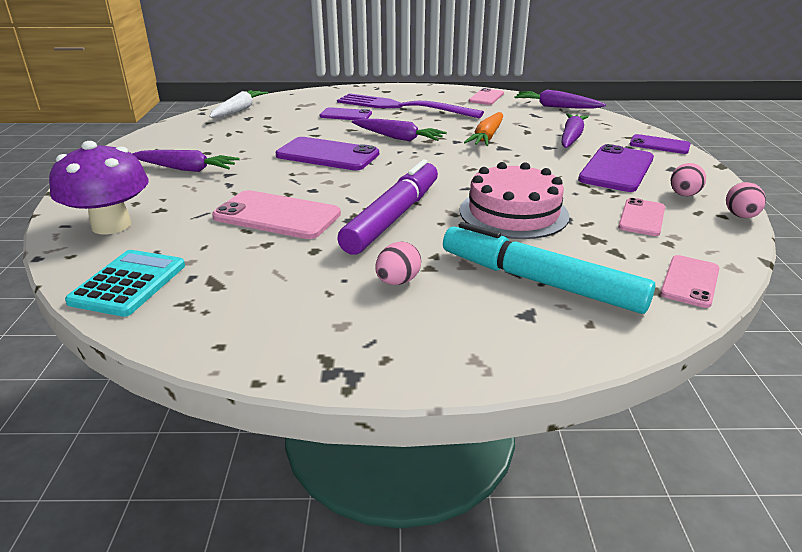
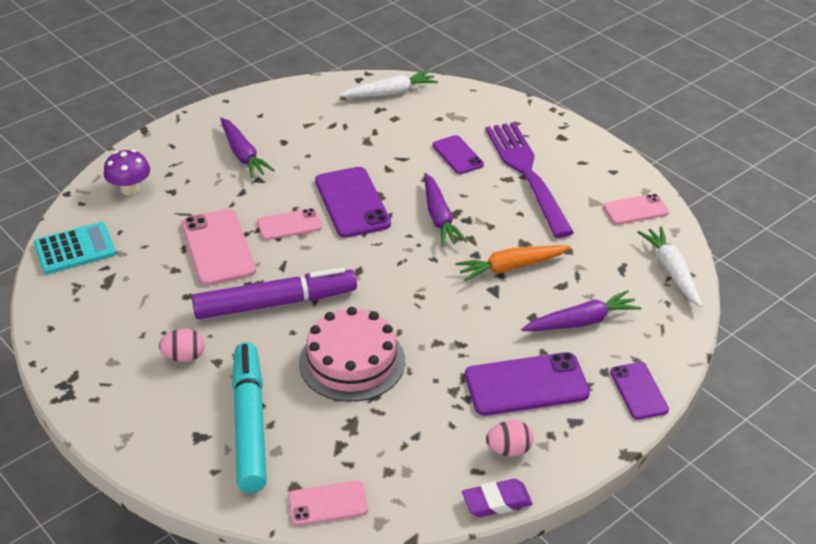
camera: 50 degrees right, 10 degrees up
(111, 225) = (130, 189): purple mushroom -> purple mushroom, size x0.64
(556, 107) = (671, 271): purple carrot -> white carrot
(642, 217) = (424, 439): pink phone -> pink phone (289, 225)
(740, 216) = (497, 502): pink egg -> purple eraser

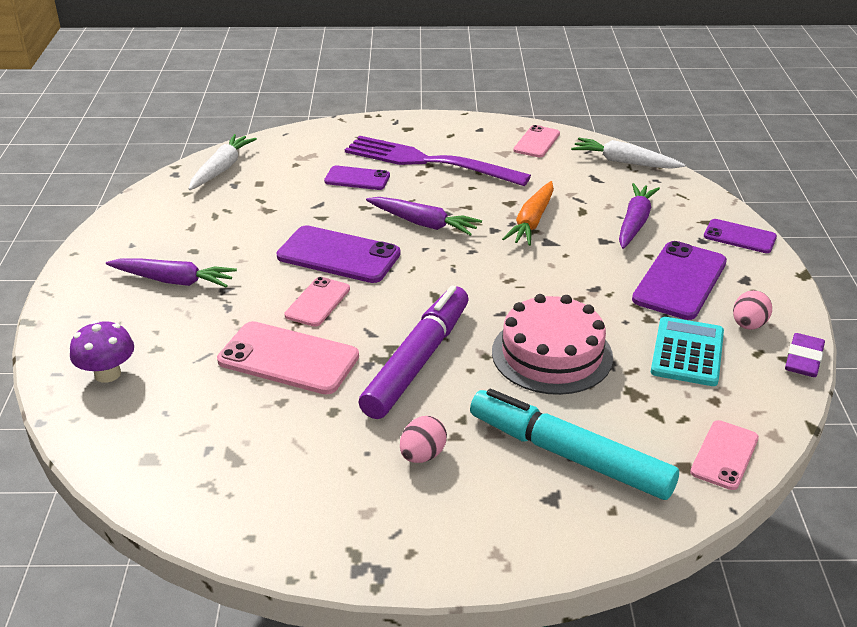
camera: 50 degrees left, 5 degrees down
(75, 249) = (145, 458): turquoise calculator -> turquoise calculator (687, 352)

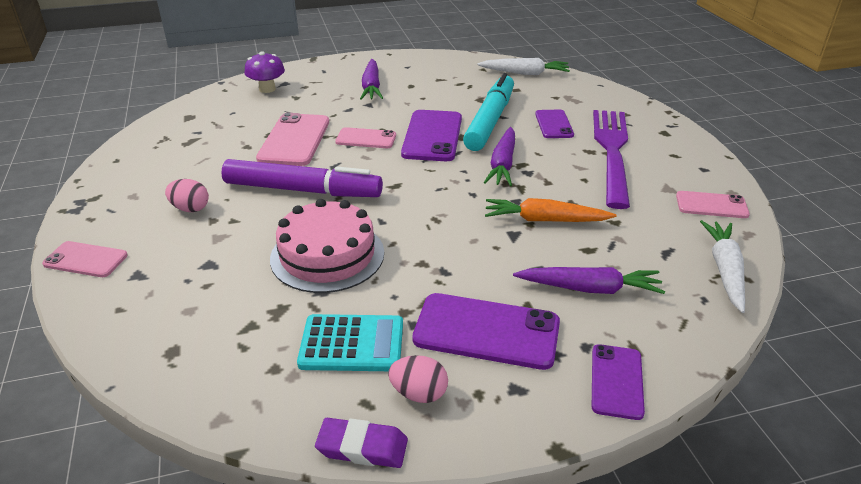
camera: 75 degrees right, 0 degrees up
(569, 455) = (189, 278): turquoise marker -> turquoise marker (490, 120)
(724, 455) = (187, 378): pink phone -> pink phone (86, 260)

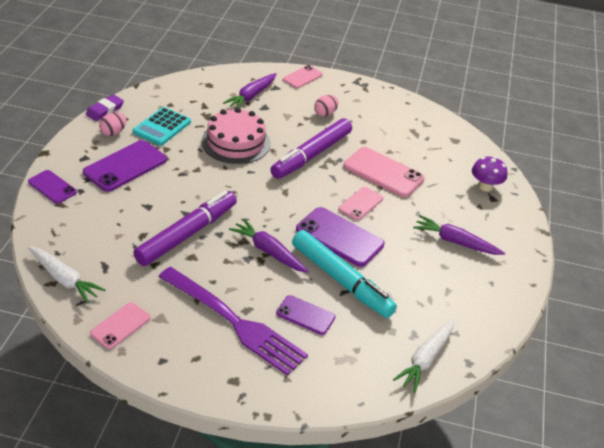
camera: 115 degrees right, 5 degrees up
(545, 220) = (187, 234): orange carrot -> purple marker
(590, 289) = (113, 215): purple carrot -> purple carrot (251, 96)

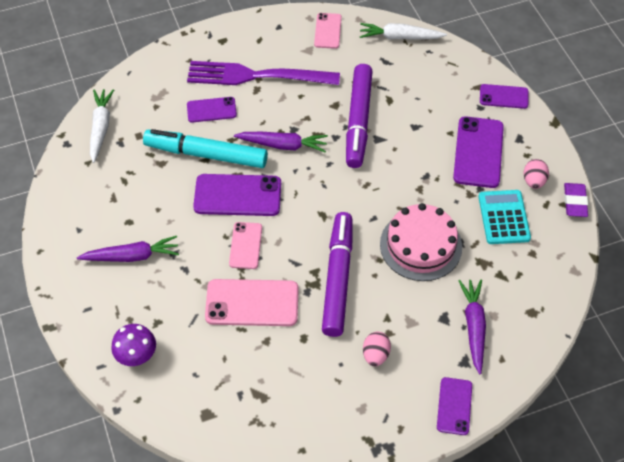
camera: 150 degrees right, 15 degrees up
(302, 77) = (454, 406): pink phone -> purple phone

